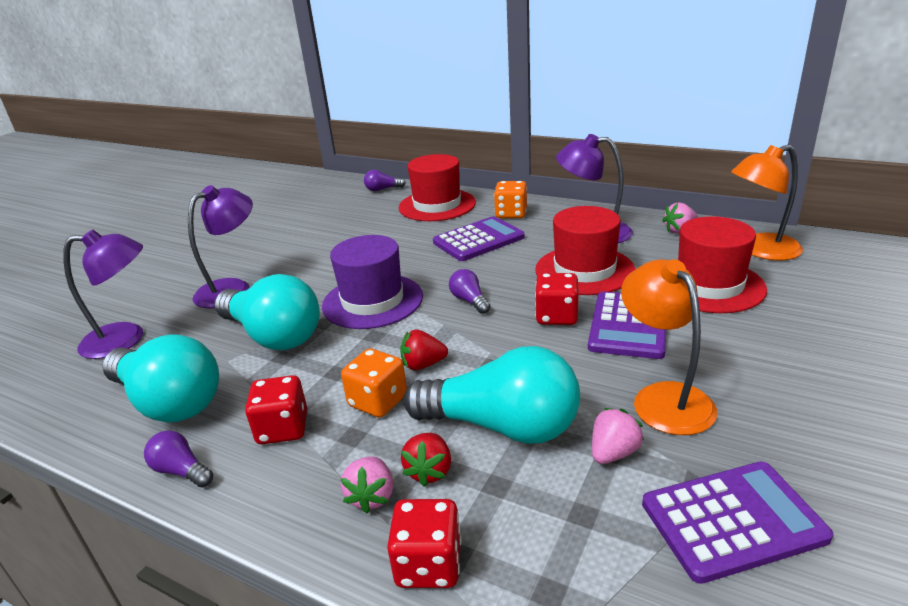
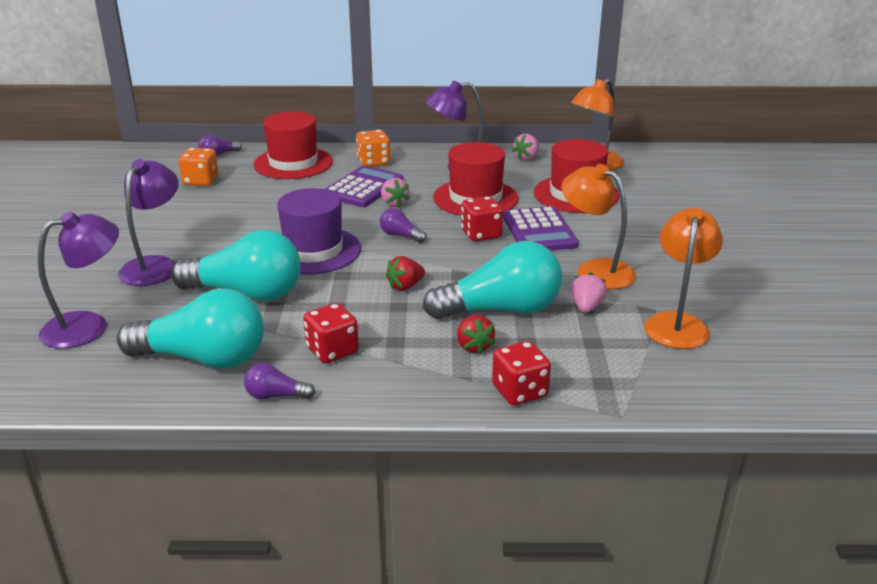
camera: 30 degrees left, 0 degrees up
(372, 496) = (446, 370): pink strawberry -> pink strawberry (394, 204)
(378, 401) = (392, 316): orange dice -> orange dice (201, 181)
(732, 520) = (677, 323): purple calculator -> orange lamp

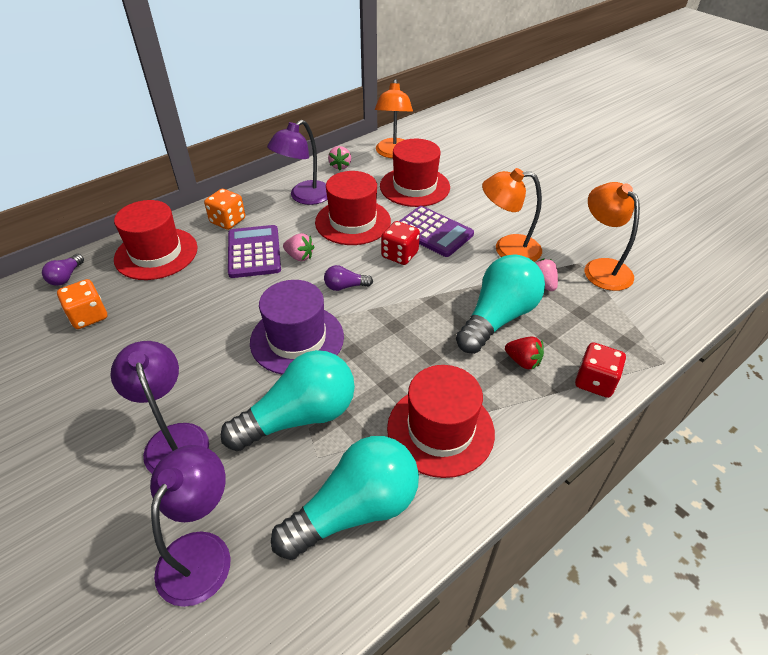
camera: 40 degrees left, 15 degrees up
(275, 396) = (458, 504): purple light bulb -> none
(332, 351) = (440, 430): red dice -> red hat
(405, 286) = (411, 334): red strawberry -> none

